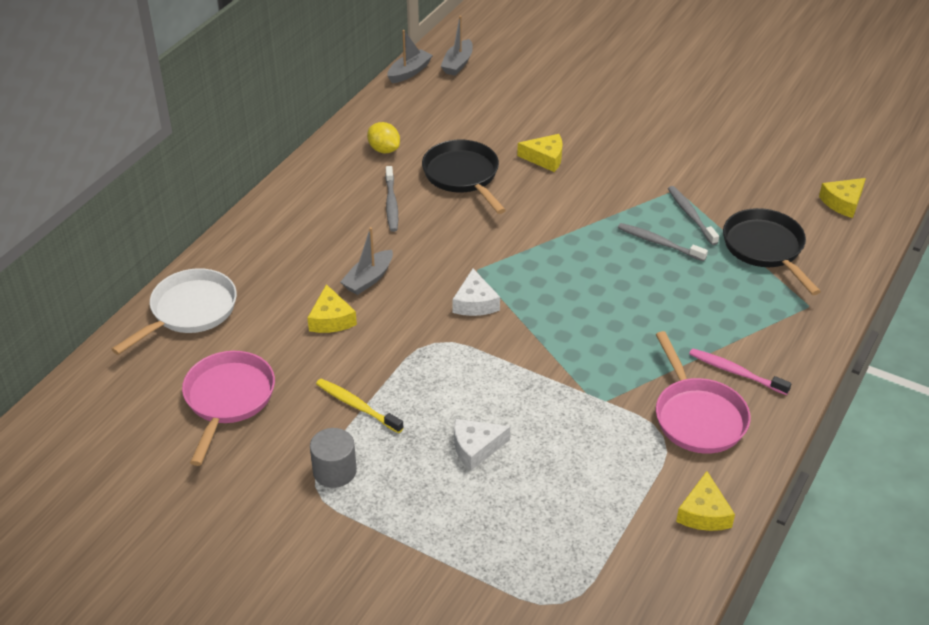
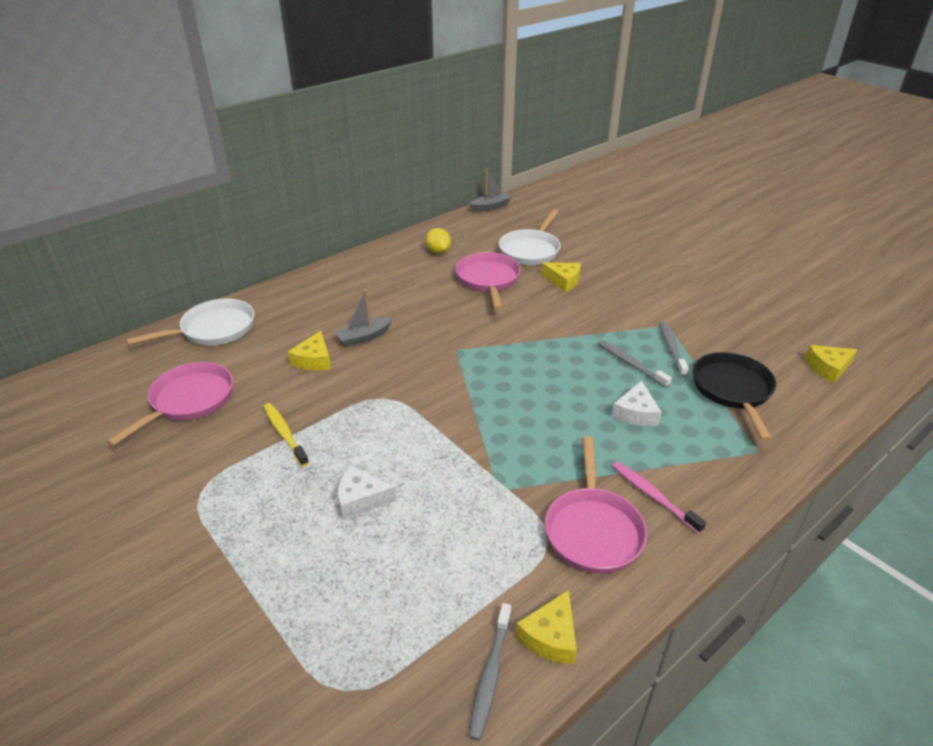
camera: 20 degrees right, 5 degrees down
(334, 471) = (226, 484): grey cylinder -> none
(391, 204) = (419, 288): grey toothbrush -> grey toothbrush (490, 675)
(458, 64) = (530, 208): grey boat -> none
(463, 176) = (488, 280): black pan -> pink pan
(475, 303) = (439, 375): white cheese -> white cheese (636, 413)
(489, 125) = (530, 250): none -> white pan

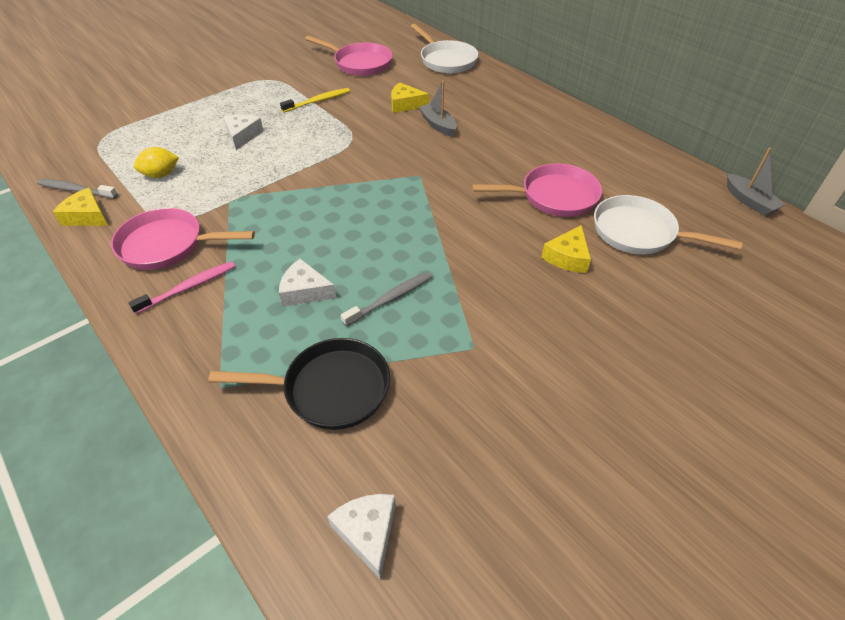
camera: 90 degrees right, 10 degrees up
(438, 251) = (609, 161): yellow lemon -> yellow lemon (161, 175)
(671, 348) = (421, 342): grey toothbrush -> none
(828, 368) = (367, 532): yellow cheese -> white cheese

